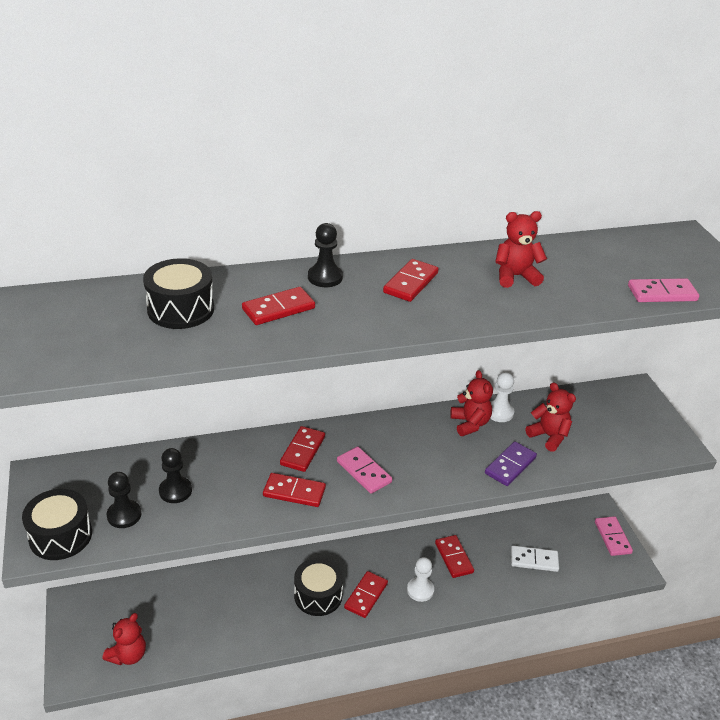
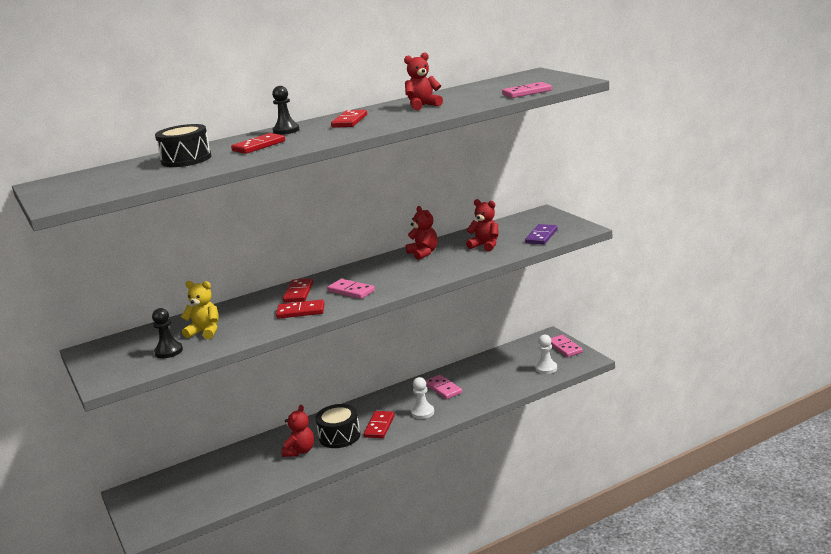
camera: 10 degrees left, 15 degrees down
(60, 536) = (121, 372): black drum -> none
(128, 655) = (190, 509): red teddy bear -> red teddy bear (300, 451)
(175, 491) = (205, 332): black pawn -> yellow teddy bear
(454, 558) = (443, 389): red domino -> pink domino
(499, 412) = (443, 243): white pawn -> white pawn (546, 368)
(510, 465) = (461, 264): purple domino -> purple domino (541, 236)
(534, 560) = (508, 374): white domino -> none

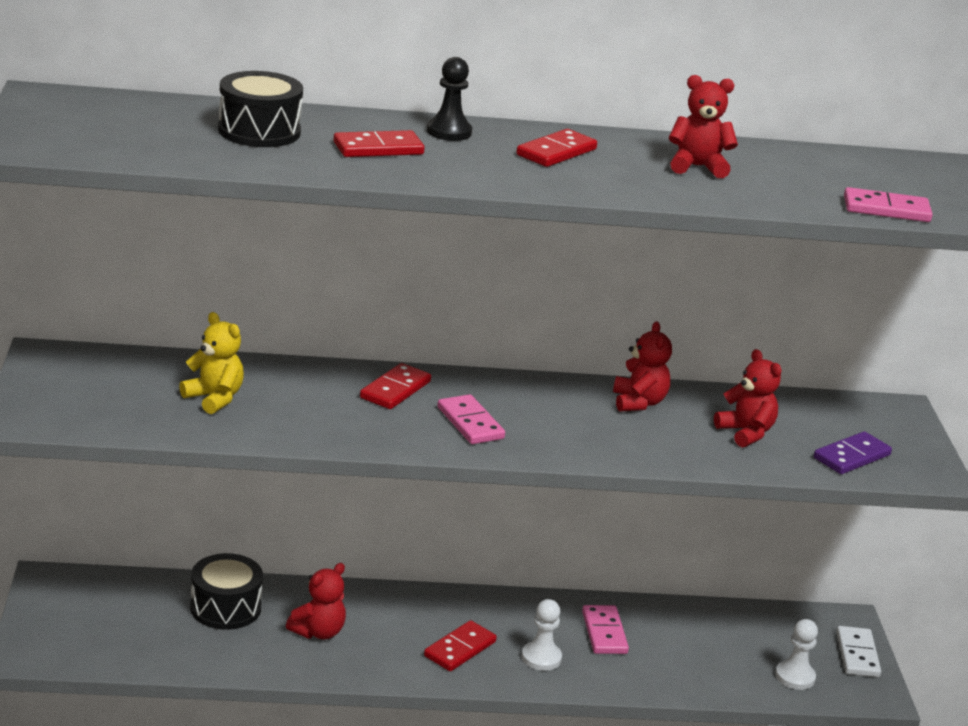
camera: 20 degrees right, 5 degrees up
(169, 351) = (142, 409): black pawn -> none
(300, 311) = (369, 425): red domino -> none
(339, 436) = (391, 636): black drum -> black drum (225, 608)
(564, 348) = (857, 654): pink domino -> white domino

